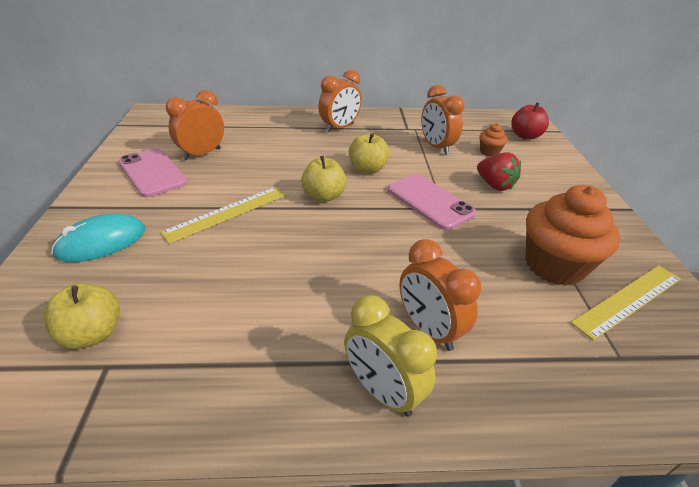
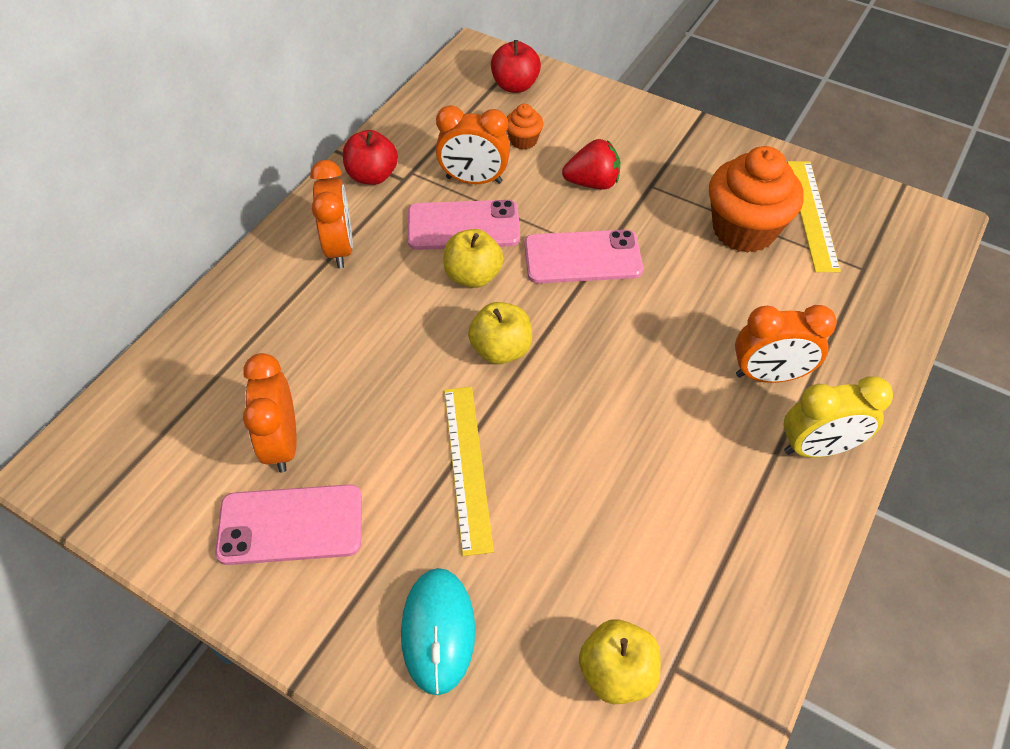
camera: 55 degrees left, 15 degrees up
(397, 120) = (372, 176): none -> red apple
(399, 155) = (463, 226): none -> pink phone

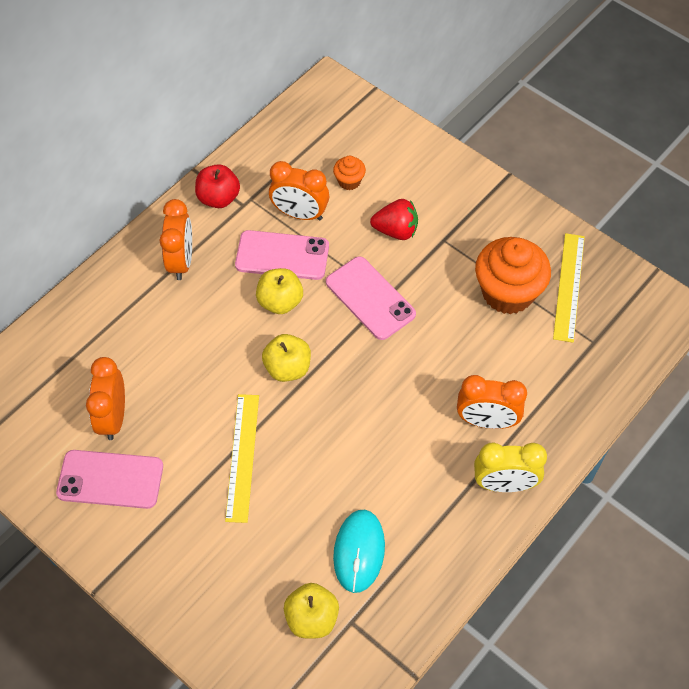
camera: 10 degrees right, 5 degrees up
(438, 631) = (198, 570): turquoise mouse -> turquoise mouse (359, 551)
(515, 85) = (355, 124): red apple -> none
(582, 257) = (370, 298): pink phone -> pink phone turned 45 degrees clockwise

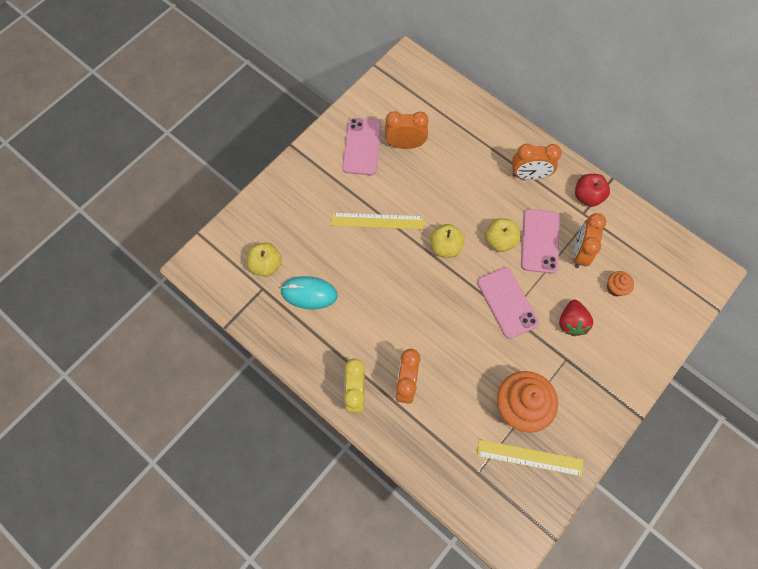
camera: 90 degrees right, 10 degrees up
(370, 298) = (507, 302): pink phone -> pink phone turned 75 degrees counterclockwise

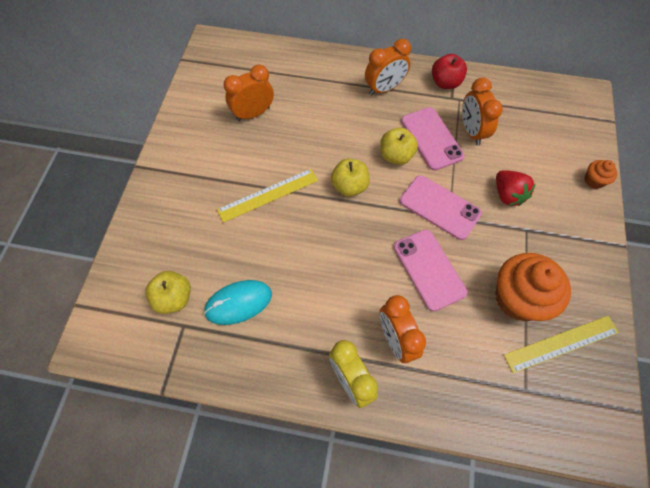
camera: 30 degrees left, 5 degrees down
(362, 146) = (211, 134): pink phone -> pink phone (429, 269)
(615, 288) = (522, 146): orange cupcake -> orange cupcake (593, 181)

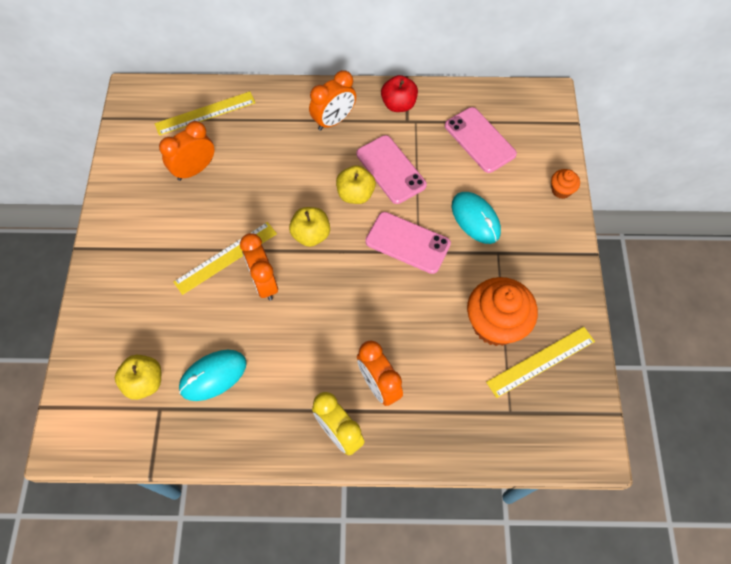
camera: 10 degrees left, 0 degrees up
(270, 67) = (205, 113): none -> yellow ruler
(429, 269) = (404, 309): pink phone -> pink phone (479, 140)
(471, 131) = (432, 155): orange clock -> orange clock (264, 282)
(507, 195) = (475, 219): red strawberry -> turquoise mouse

